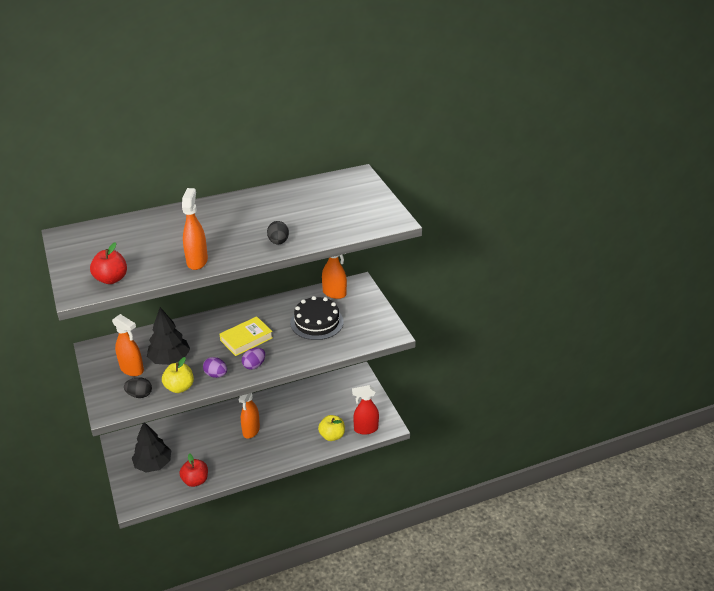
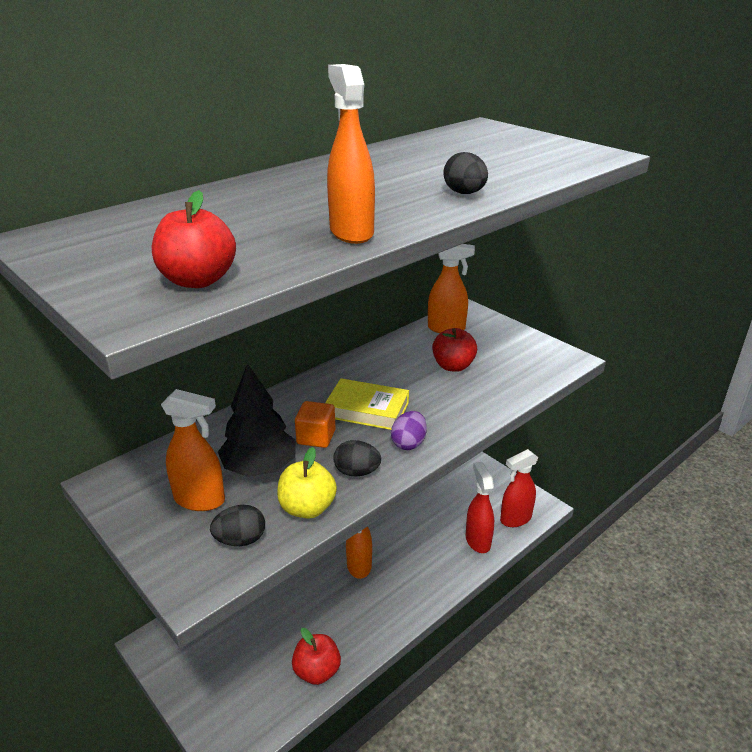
camera: 20 degrees left, 5 degrees down
(153, 464) = (232, 665): black tree -> none
(208, 349) = (316, 437): none -> orange cube
(216, 374) = (357, 472): purple egg -> black egg
(246, 339) = (367, 410): yellow book -> yellow book turned 75 degrees clockwise
(317, 322) = (453, 366): black cake -> red apple
(332, 436) = (477, 540): yellow apple -> red spray bottle

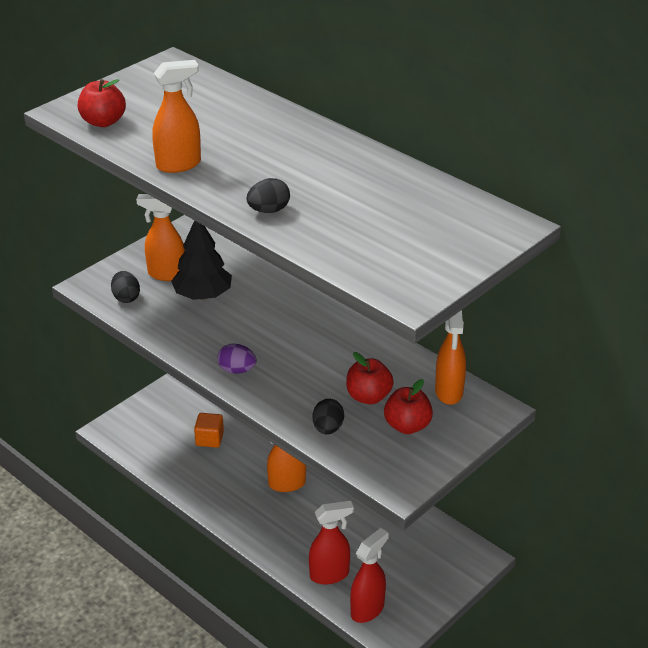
camera: 85 degrees right, 5 degrees up
(200, 500) = (166, 274): orange spray bottle -> orange spray bottle turned 90 degrees clockwise
(307, 508) = (157, 323): yellow apple -> none
(316, 437) = (242, 319): orange cube -> orange cube (209, 439)
(317, 671) = (171, 468): red apple -> red apple (407, 426)
(357, 472) = (198, 344): black egg -> black egg (328, 428)
(367, 410) = (284, 344): yellow book -> none
(515, 519) = (368, 609): red spray bottle -> red spray bottle turned 75 degrees clockwise

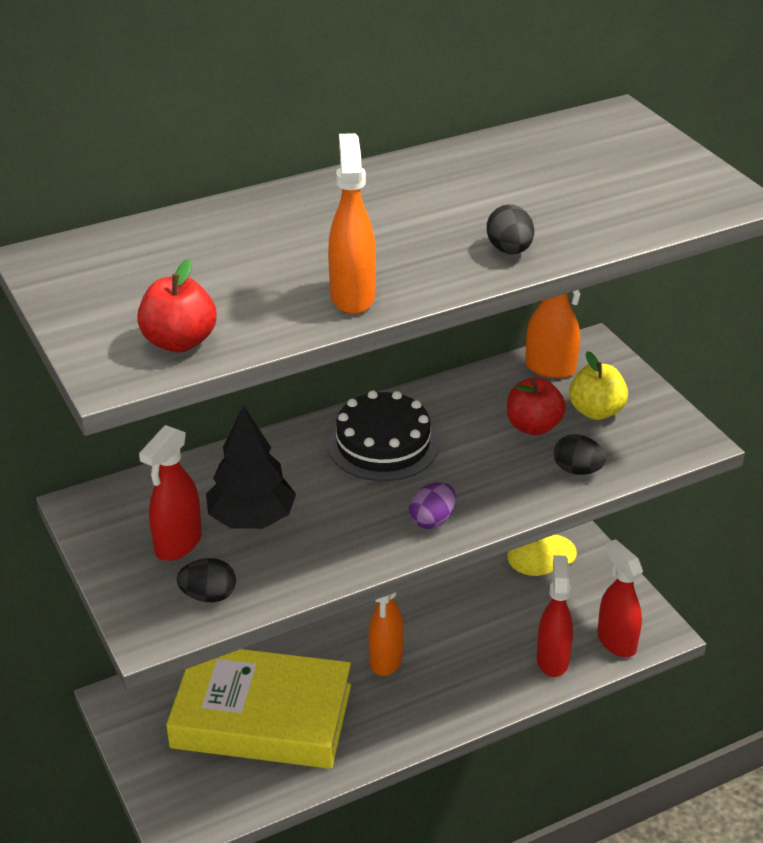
camera: 70 degrees left, 0 degrees up
(166, 274) = (177, 544): orange spray bottle -> red spray bottle
(209, 439) = (262, 716): orange cube -> yellow book
(307, 330) = (383, 444): none -> black cake
(407, 426) = (596, 411): red apple -> yellow apple
(441, 544) = (541, 555): none -> yellow cap

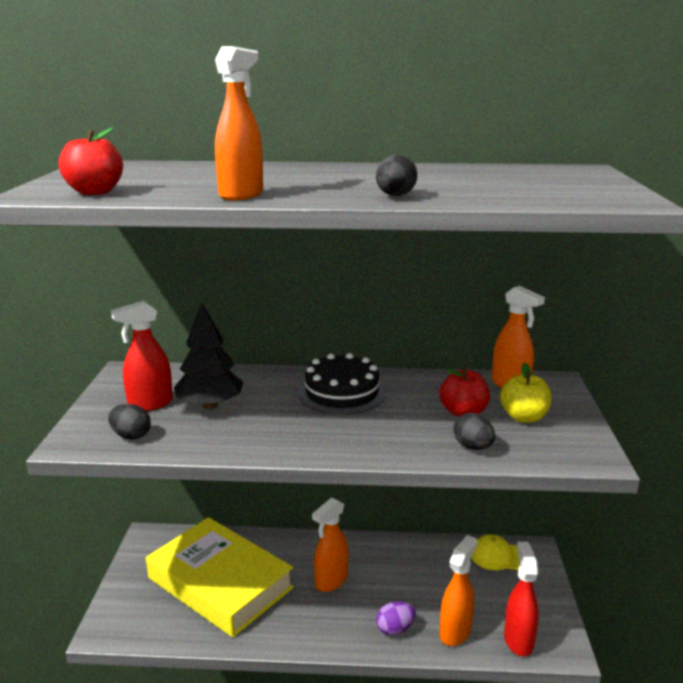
camera: 30 degrees right, 15 degrees down
(432, 520) = (327, 443): purple egg -> purple egg (395, 629)
(552, 659) = (455, 632): red spray bottle -> orange spray bottle

